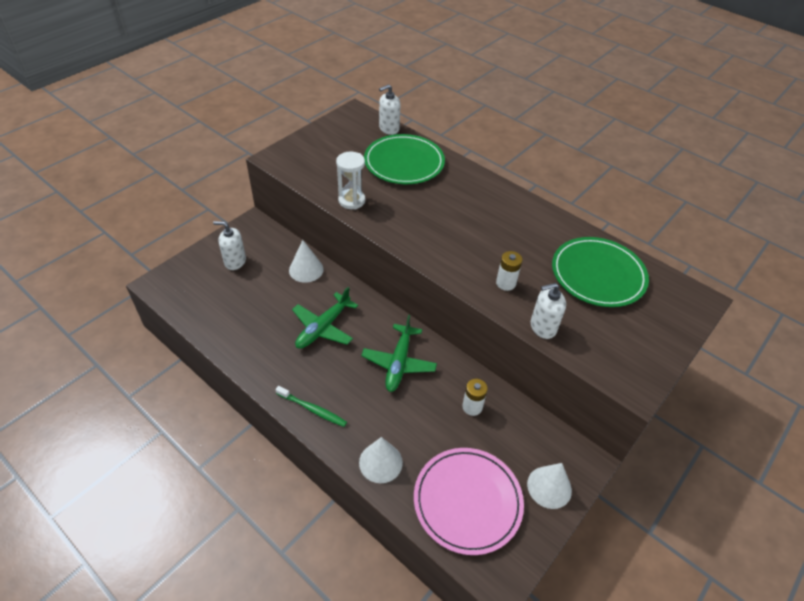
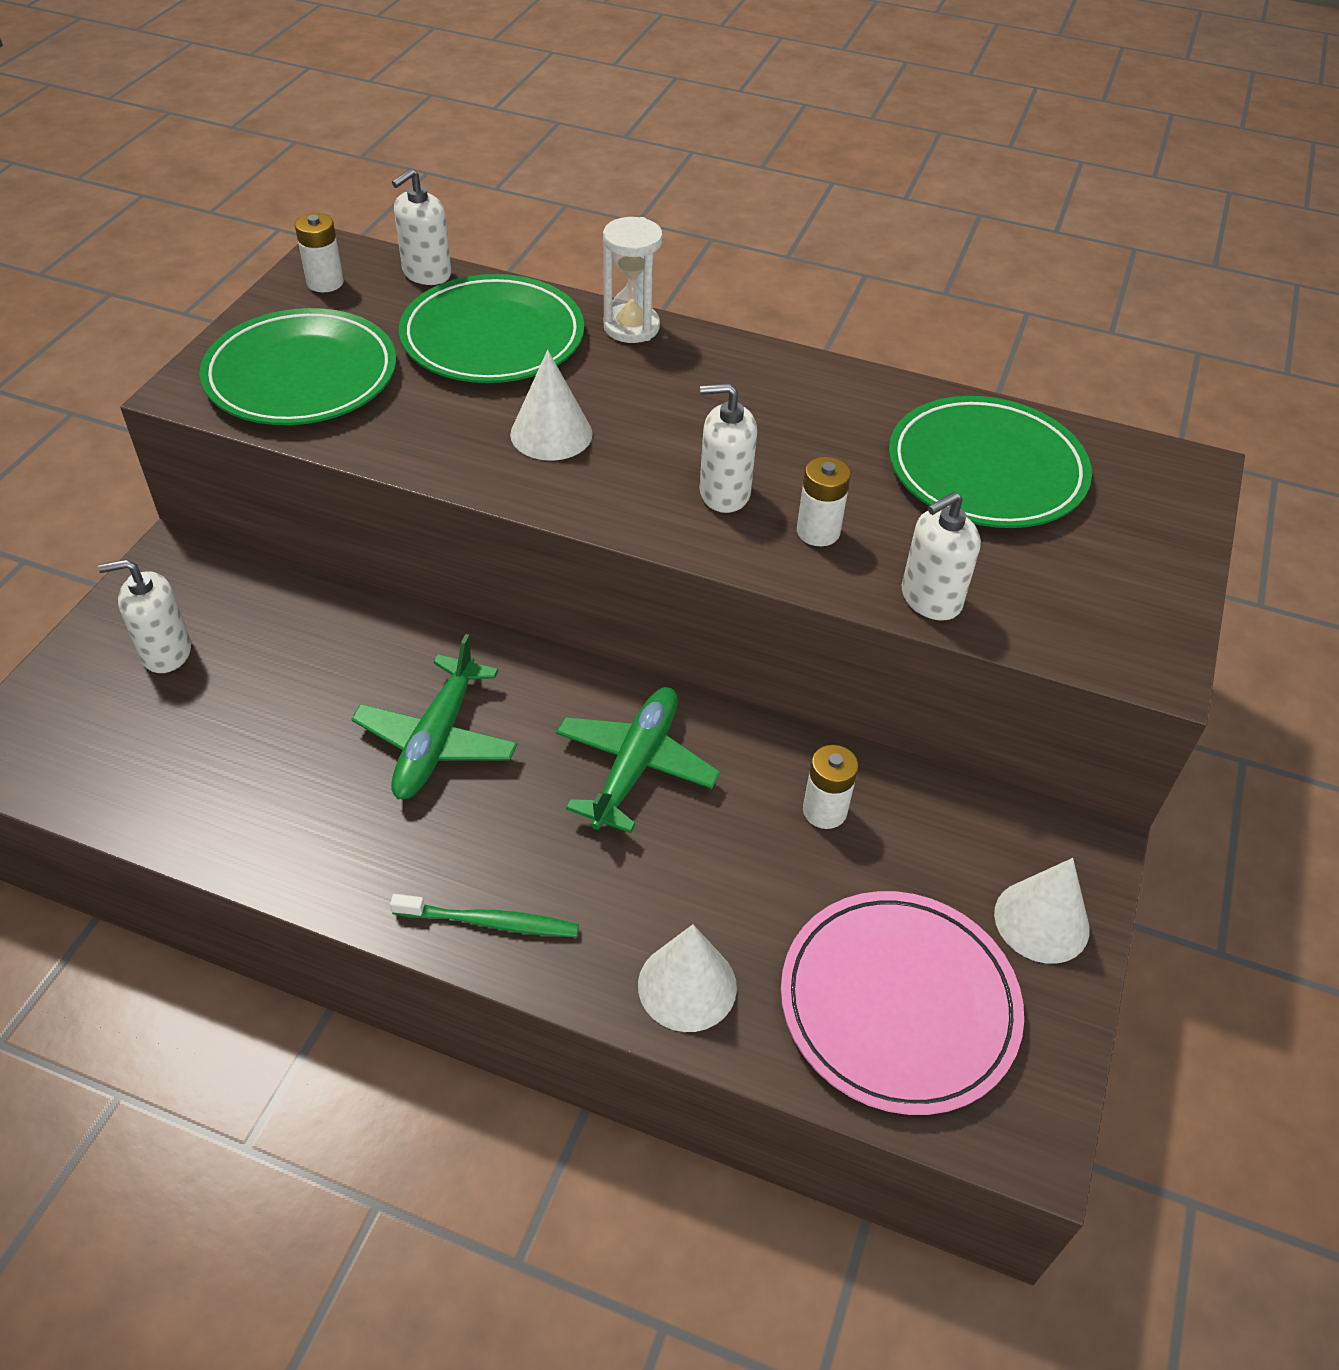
camera: 20 degrees left, 0 degrees up
(306, 269) = (343, 626): white cone -> white cone (551, 434)
(319, 162) = (301, 375): none -> green plate
(346, 124) = (325, 282): none -> white battery
(351, 200) = (413, 442): white hourglass -> white hourglass (631, 327)
(399, 362) = (635, 766): green plane -> green plane turned 150 degrees counterclockwise
(472, 255) = (724, 493): none -> white soap dispenser

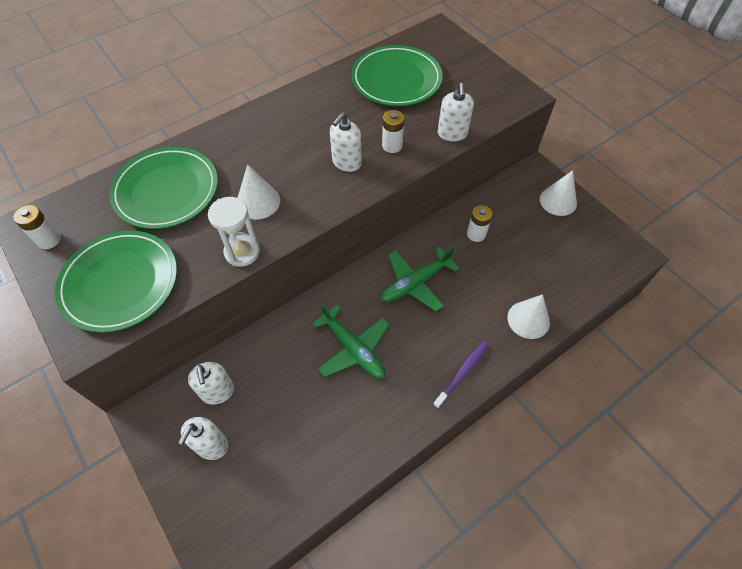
camera: 55 degrees left, 10 degrees up
(426, 273) = (87, 193): white soap dispenser -> white soap dispenser (217, 392)
(490, 922) = (462, 373): green toothbrush -> purple toothbrush
(631, 327) = (209, 137): white hourglass -> white hourglass (242, 252)
(635, 766) = (416, 283): green plane -> green plane turned 90 degrees counterclockwise
(898, 1004) = (569, 260): pink plate -> none

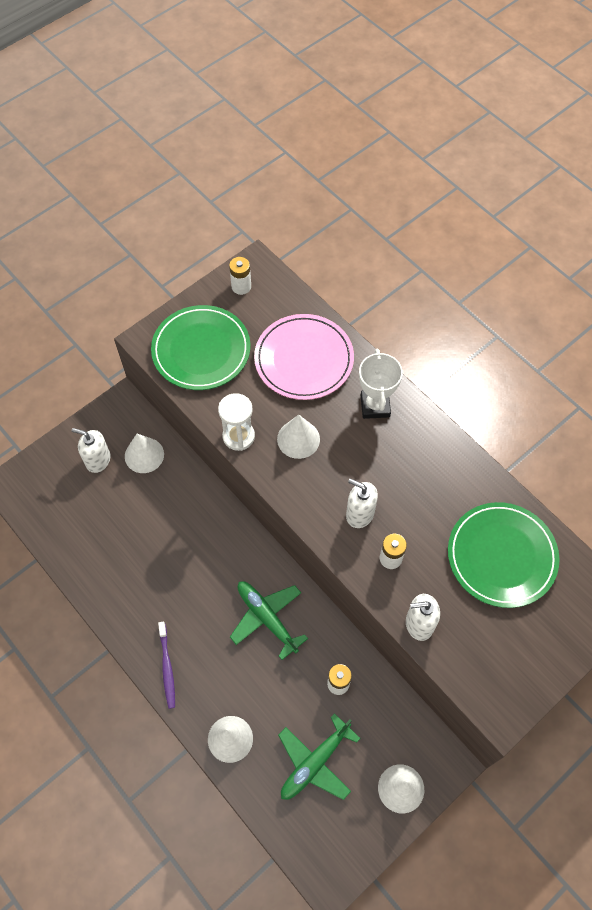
camera: 85 degrees right, 5 degrees up
(166, 191) = (304, 359): green plate -> pink plate
(217, 392) = (144, 455): white soap dispenser -> white cone
(237, 142) = (375, 406): none -> white trophy
(353, 348) = (189, 563): green plane -> green plane (315, 762)
(462, 373) = (167, 668): purple toothbrush -> purple toothbrush turned 45 degrees clockwise

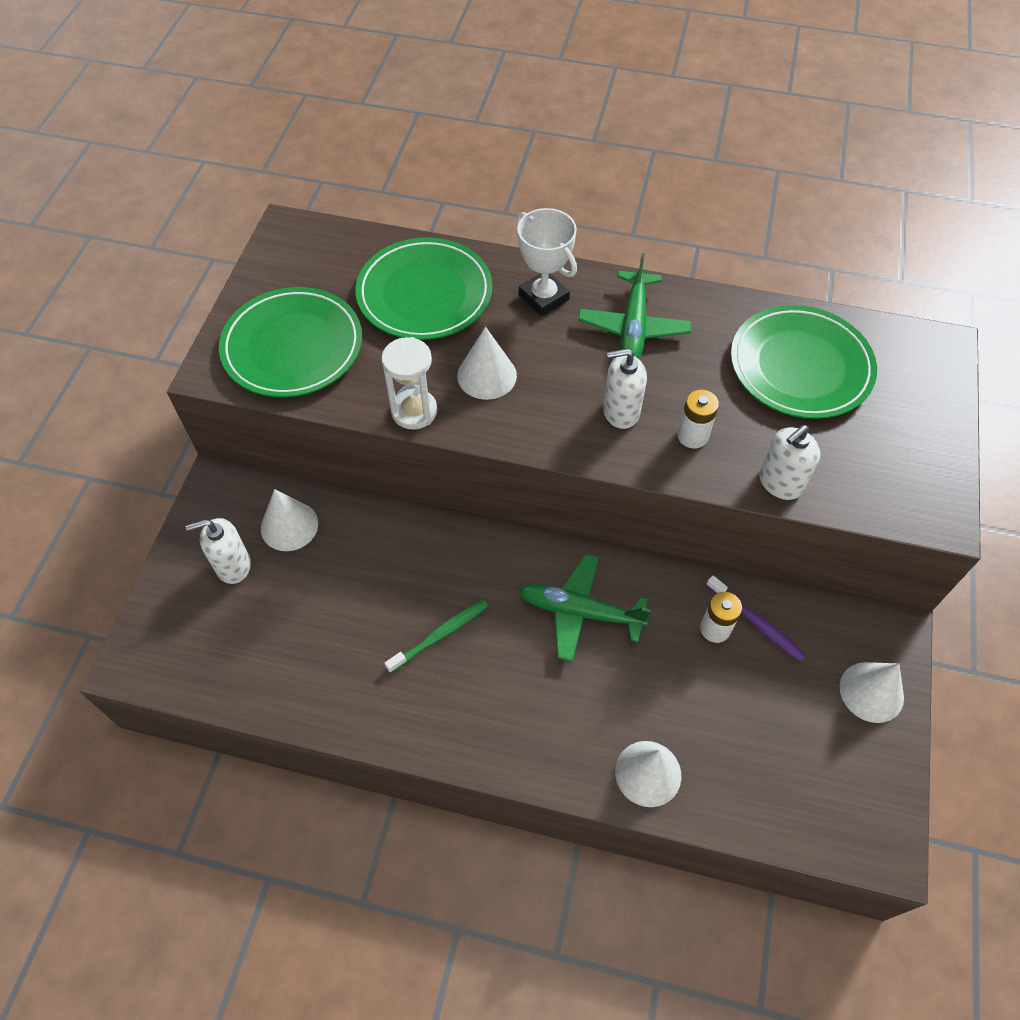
camera: 35 degrees left, 5 degrees down
(167, 668) = (508, 745): purple toothbrush -> purple toothbrush (756, 623)
(178, 578) = (440, 635): none -> green toothbrush
(241, 286) = (288, 258): white battery -> none
(304, 359) = (424, 293): pink plate -> green plate
(315, 762) = (762, 730): green plane -> green plane (633, 326)

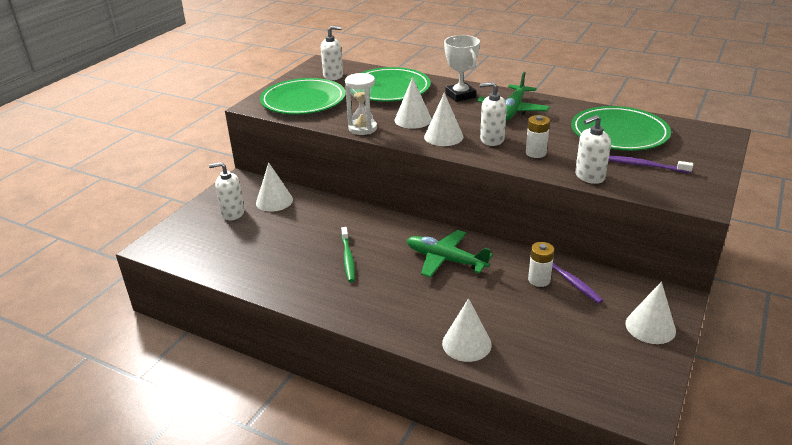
camera: 15 degrees right, 25 degrees down
(320, 267) = (333, 76): none -> white soap dispenser
(440, 635) = (348, 258): green toothbrush -> green toothbrush turned 105 degrees clockwise
(546, 414) = (443, 136): none -> white cone
(849, 443) = (644, 165): none -> purple toothbrush

